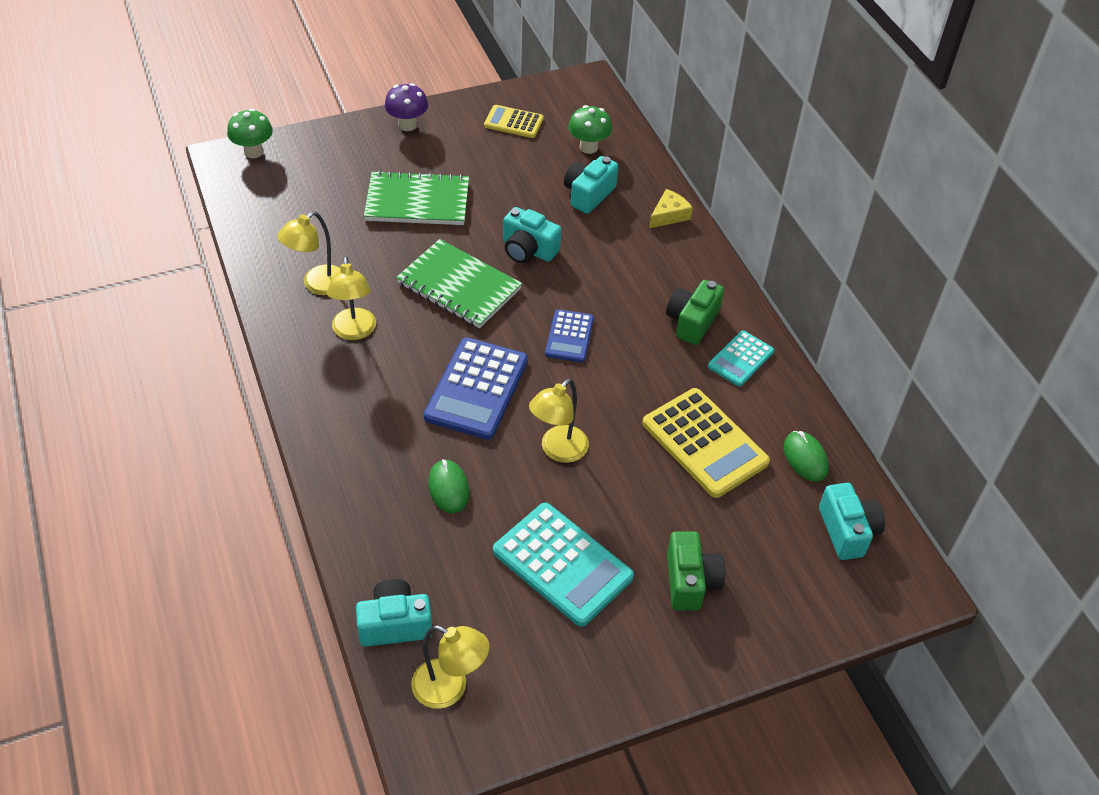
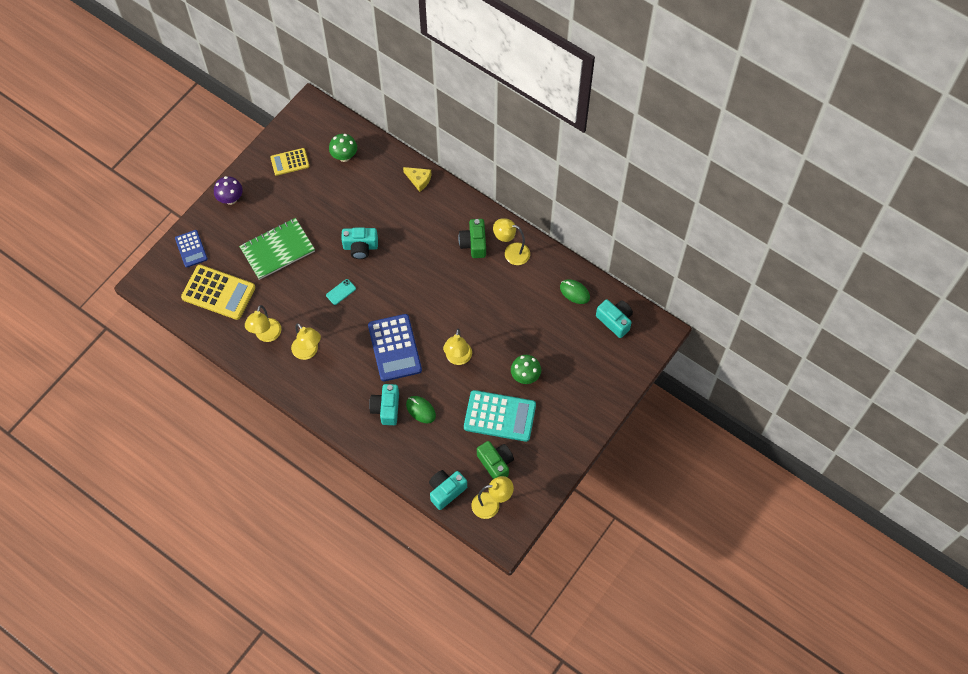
camera: 30 degrees left, 15 degrees up
(253, 152) = (158, 269): green mushroom -> green mushroom (525, 376)
(459, 286) = (341, 292): green notebook -> turquoise phone
(569, 336) = (419, 289): blue calculator -> blue calculator (191, 249)
(588, 194) = (367, 190): turquoise camera -> turquoise camera (386, 408)
(669, 215) = (419, 180): yellow cheese -> yellow cheese turned 105 degrees clockwise
(690, 581) = (561, 389): green camera -> green camera (496, 463)
(704, 443) = (523, 312): yellow calculator -> yellow calculator (218, 292)
(740, 359) = (511, 252): turquoise calculator -> yellow lamp

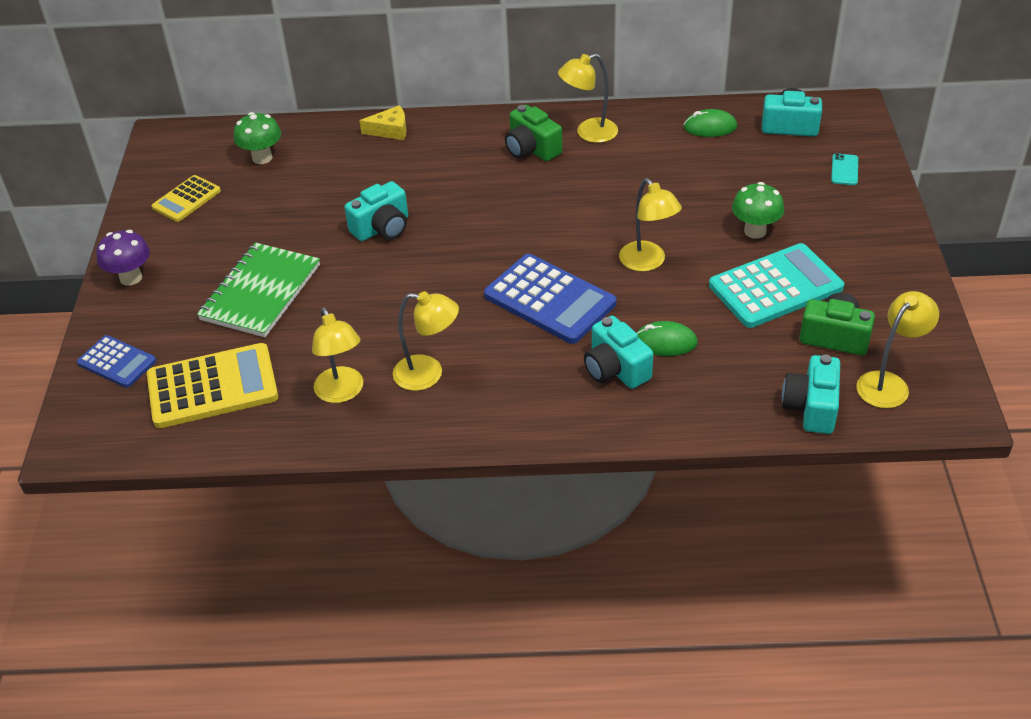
camera: 35 degrees left, 20 degrees down
(341, 292) = (405, 285): turquoise phone -> turquoise phone (844, 170)

